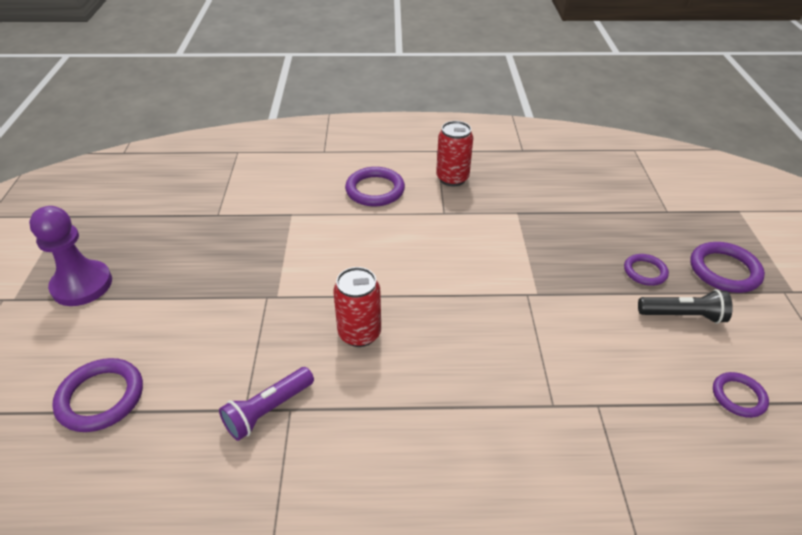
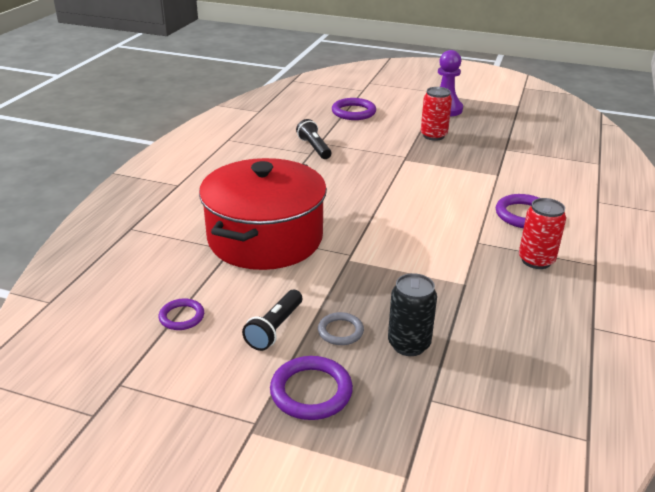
camera: 110 degrees right, 10 degrees down
(268, 410) = (314, 148): purple flashlight -> black flashlight
(359, 333) = (353, 180): red can -> red can (433, 136)
(551, 378) = (265, 238): none -> red pot
(623, 230) = (409, 344): none -> black can
(645, 272) = (340, 331): purple ring -> grey ring

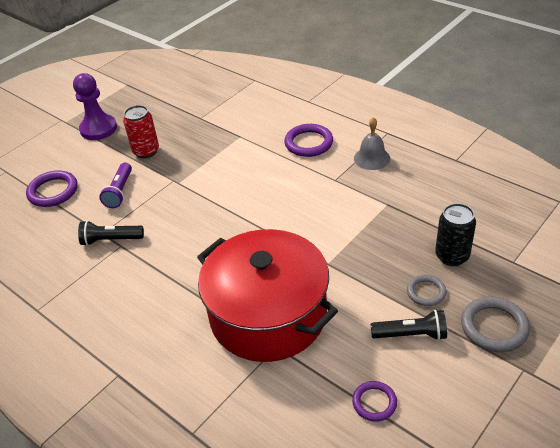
camera: 65 degrees left, 10 degrees up
(275, 328) = (411, 334): black flashlight -> black flashlight turned 45 degrees counterclockwise
(311, 391) = (494, 327): purple ring -> grey ring
(373, 137) = (120, 191): none -> purple flashlight
(536, 260) = (372, 158): red can -> grey bell

